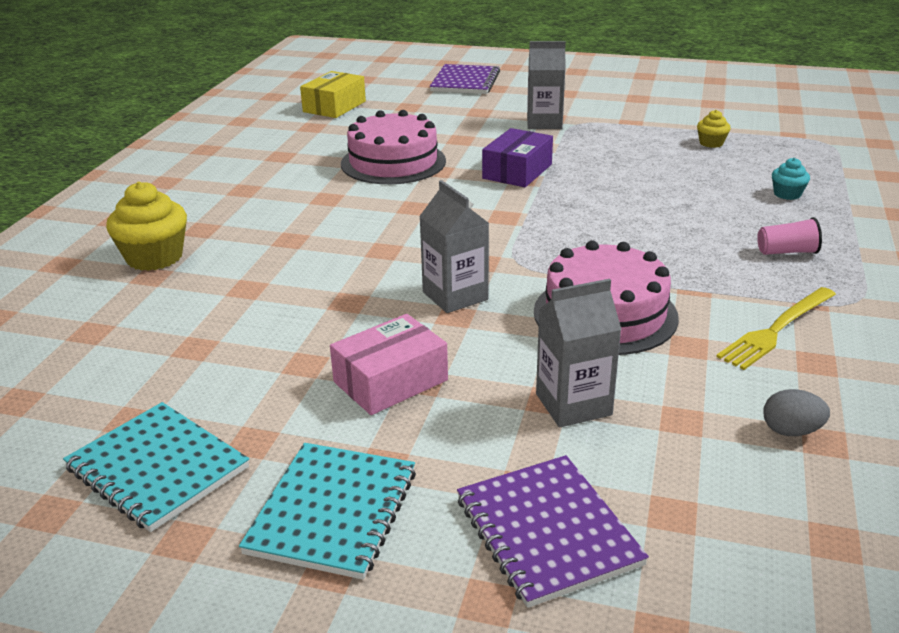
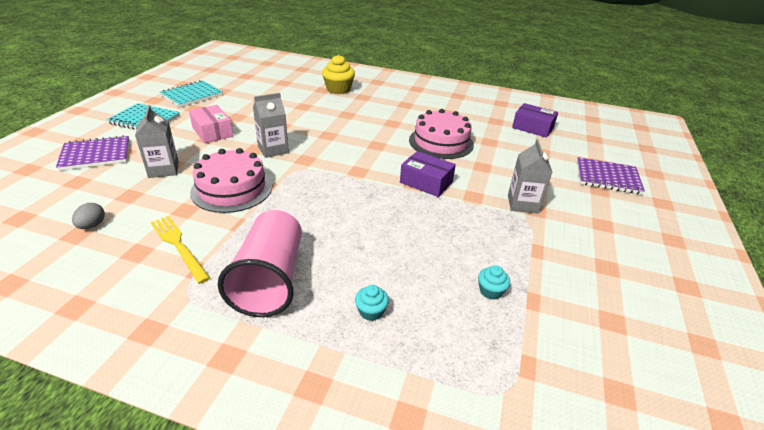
camera: 90 degrees right, 5 degrees up
(334, 106) = (532, 128): yellow box -> purple box
(711, 143) = (490, 291): yellow cupcake -> turquoise cupcake
(786, 252) = (270, 279): pink cup -> pink cup, size x2.39

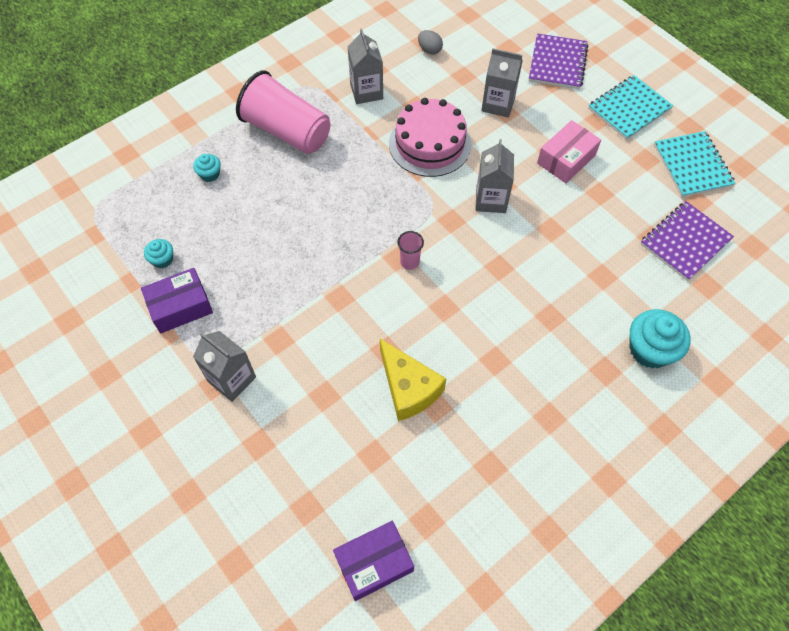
camera: 125 degrees right, 25 degrees up
(178, 246) = (366, 91): yellow fork -> grey carton
(212, 132) = (566, 159): pink box -> pink box turned 45 degrees counterclockwise
(338, 89) = (650, 350): yellow cupcake -> turquoise cupcake
(356, 165) = (409, 262): none -> pink cup
(426, 182) = (334, 310): purple box -> purple box (180, 307)
(441, 142) = (408, 388): pink cake -> yellow cheese
(607, 177) = (199, 537): purple notebook -> purple notebook (685, 242)

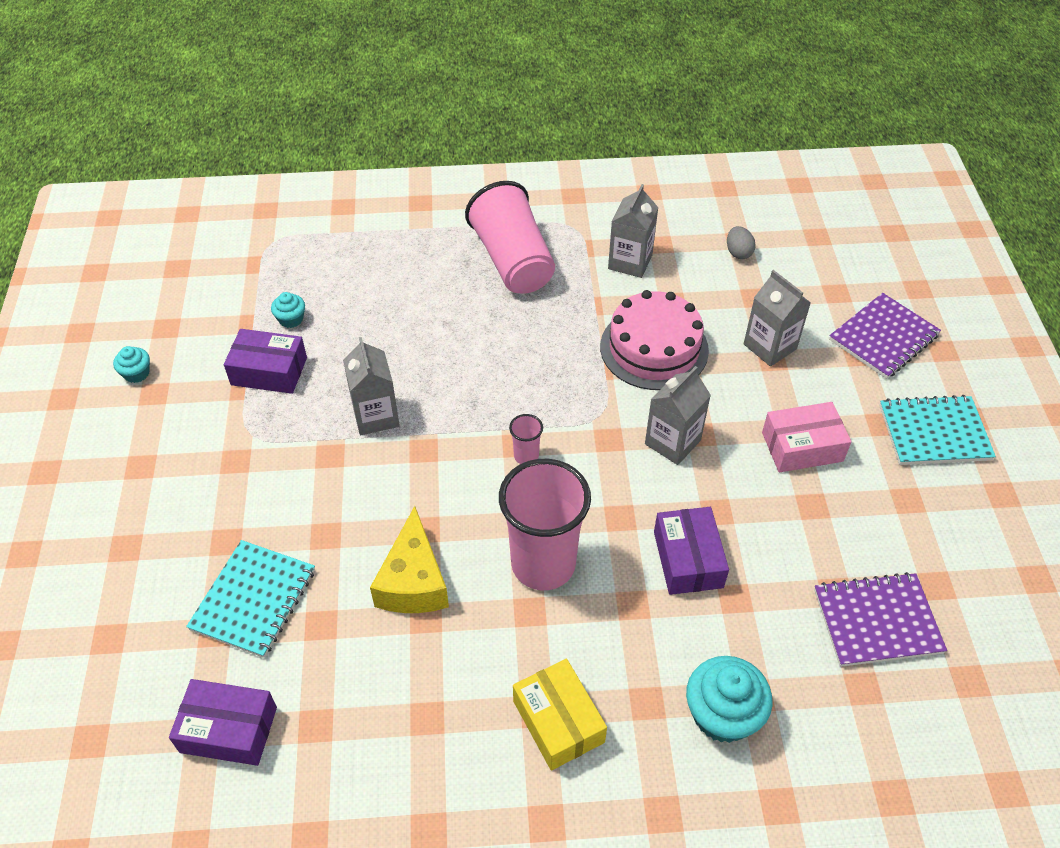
camera: 35 degrees right, 10 degrees down
(210, 174) = (402, 263): turquoise cupcake -> turquoise cupcake (136, 373)
(232, 379) = (255, 465): grey carton -> grey carton (376, 416)
(478, 326) = (543, 564): none -> pink cup
(558, 269) = (688, 559): none -> purple box
(567, 416) = (558, 721): none -> yellow box
(692, 166) = (964, 540): turquoise notebook -> turquoise notebook (253, 600)

